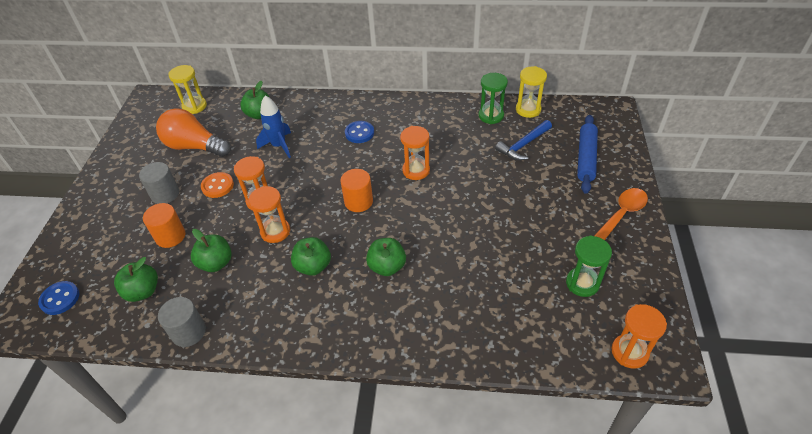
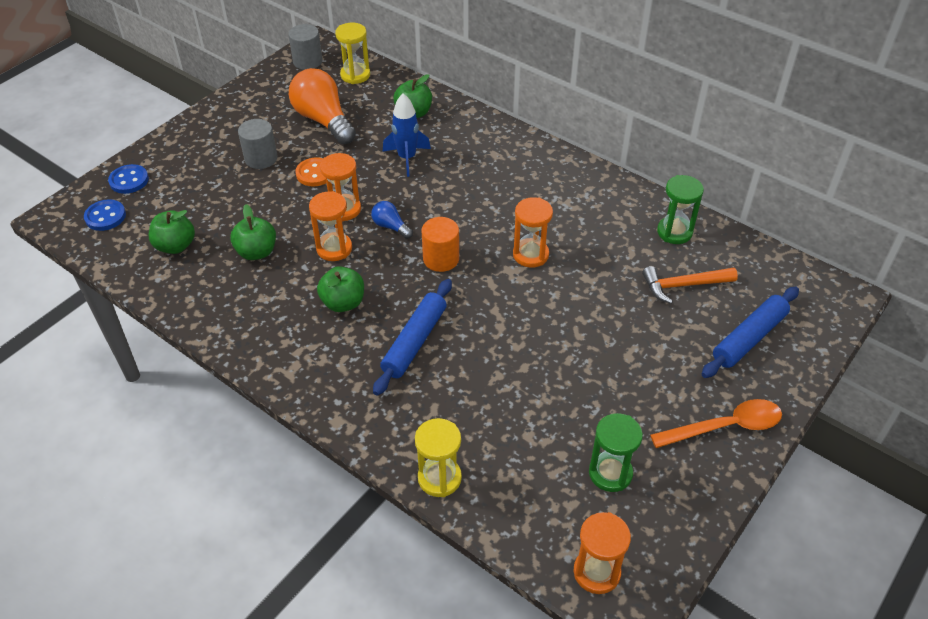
camera: 30 degrees right, 0 degrees up
(170, 236) = (236, 204): orange cylinder -> none
(188, 332) = (187, 305): grey cylinder -> grey cylinder (307, 61)
(305, 197) = (391, 226): none -> blue light bulb
(359, 133) = (503, 183): blue button -> blue button (129, 180)
(387, 267) = (414, 342): green apple -> blue rolling pin
(523, 145) = (683, 285): blue hammer -> orange hammer
(528, 110) = (728, 246): yellow hourglass -> yellow hourglass (439, 478)

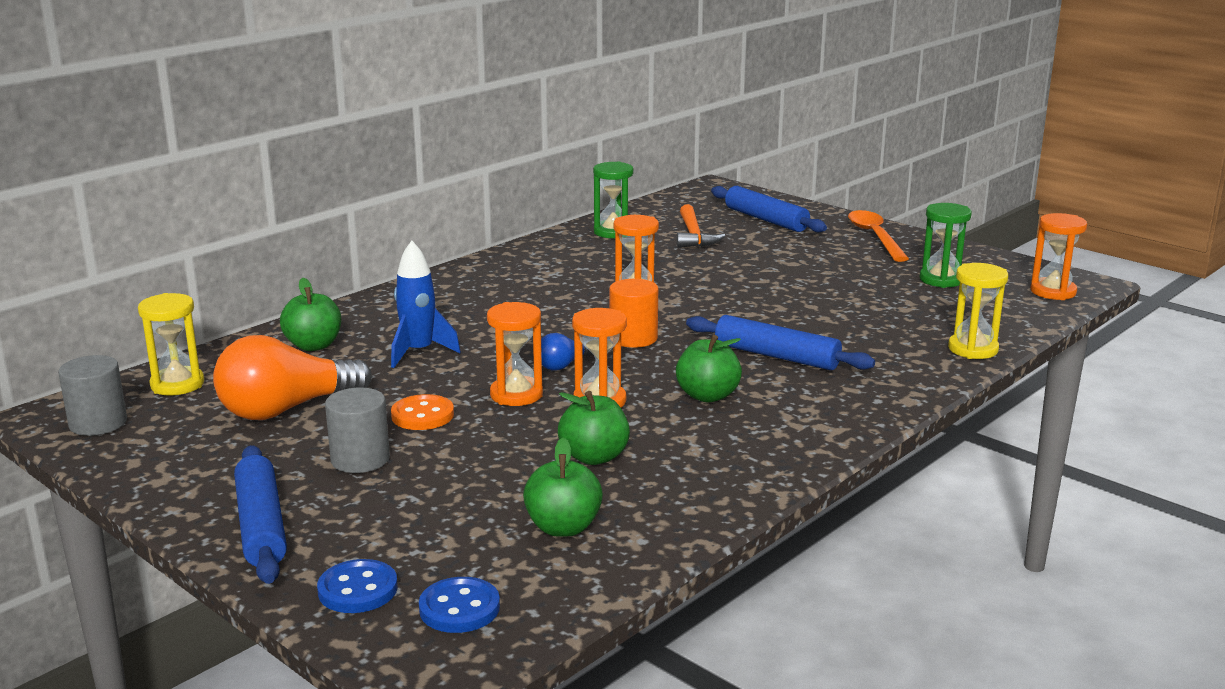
camera: 85 degrees left, 25 degrees down
(194, 138) = (261, 526): none -> blue rolling pin

